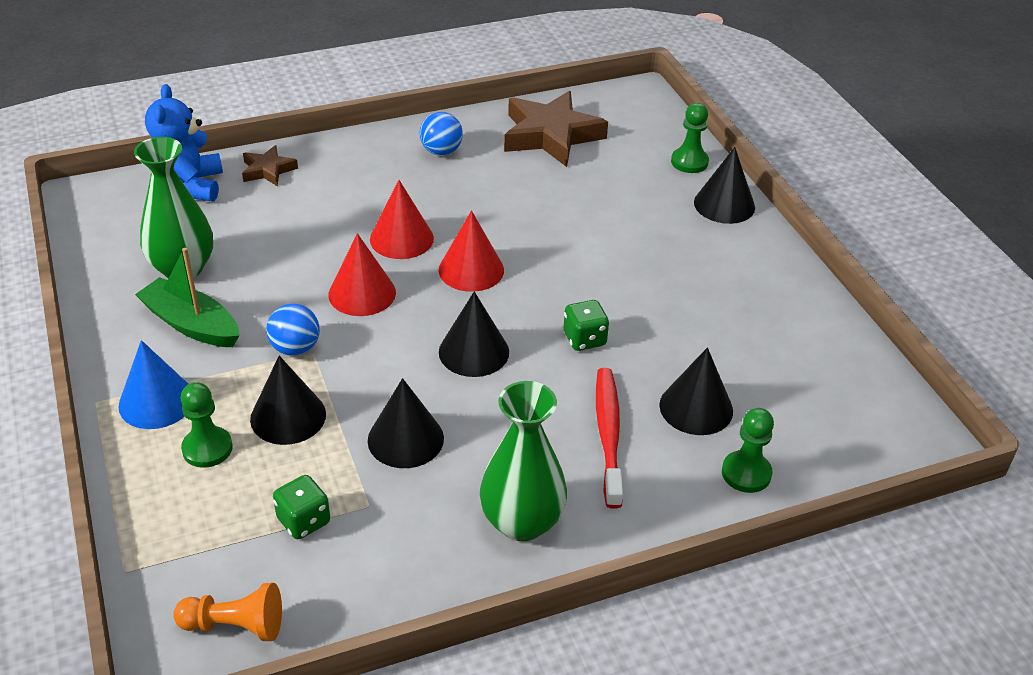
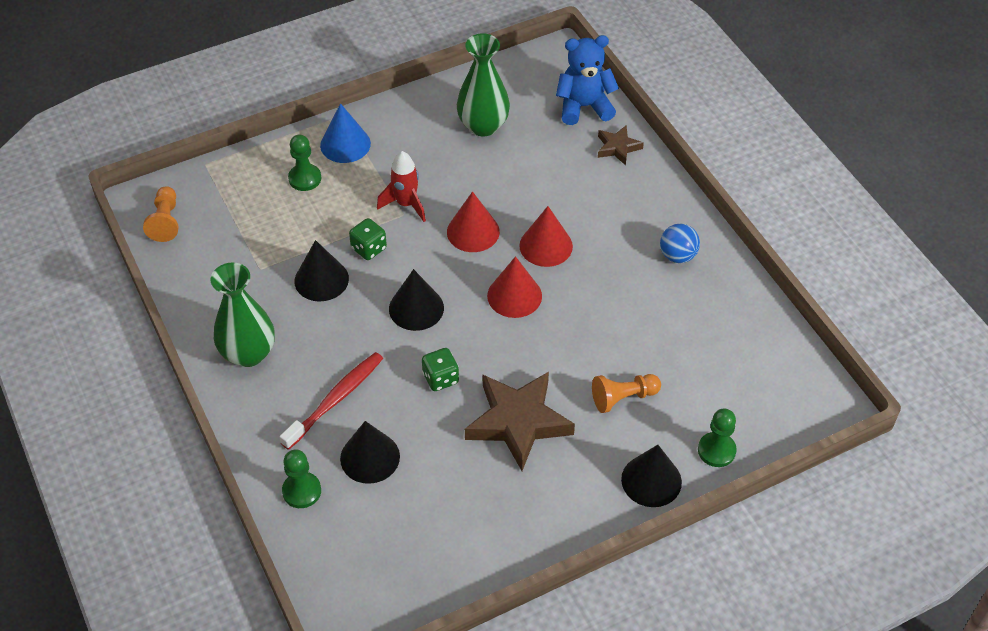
camera: 85 degrees right, 10 degrees up
(191, 324) = (423, 144): green boat -> none
(288, 416) = (337, 213): black cone -> none
(295, 348) = (406, 204): blue ball -> red rocket
(304, 521) = (245, 238): green dice -> green dice (369, 248)
(551, 135) = (729, 334): brown star -> brown star (518, 422)
(608, 434) = (335, 399): red toothbrush -> red toothbrush turned 45 degrees counterclockwise
(623, 209) = (623, 398): none -> orange pawn

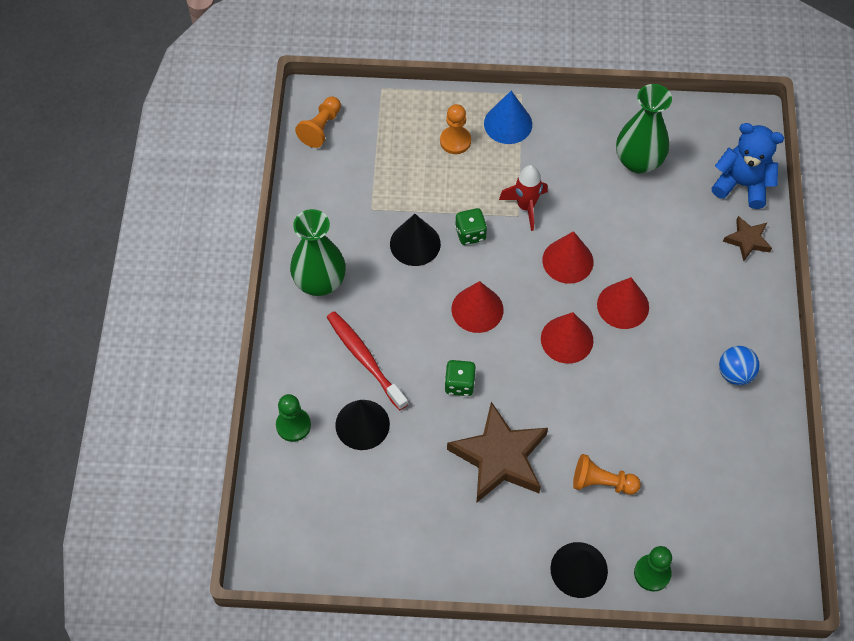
camera: 30 degrees right, 10 degrees up
(305, 178) = (455, 141): green pawn -> orange pawn
(335, 399) = (364, 359): red toothbrush -> red toothbrush turned 105 degrees counterclockwise
(416, 308) = (477, 309): black cone -> red cone

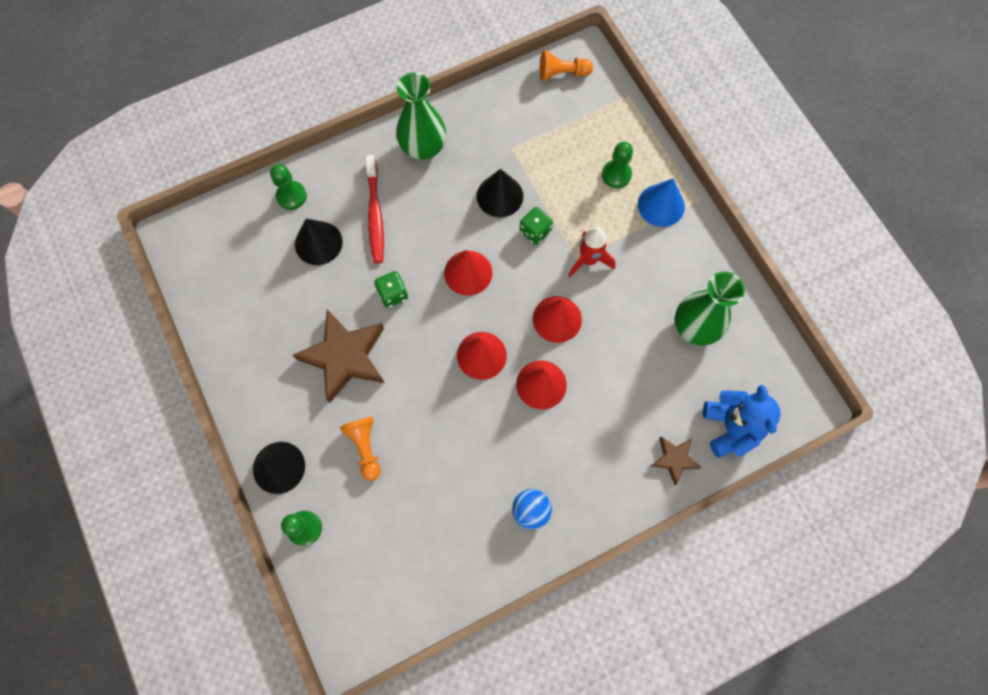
camera: 60 degrees right, 10 degrees up
(364, 359) = (375, 214): red toothbrush -> red toothbrush turned 150 degrees clockwise
(455, 141) = (616, 175): orange pawn -> green pawn

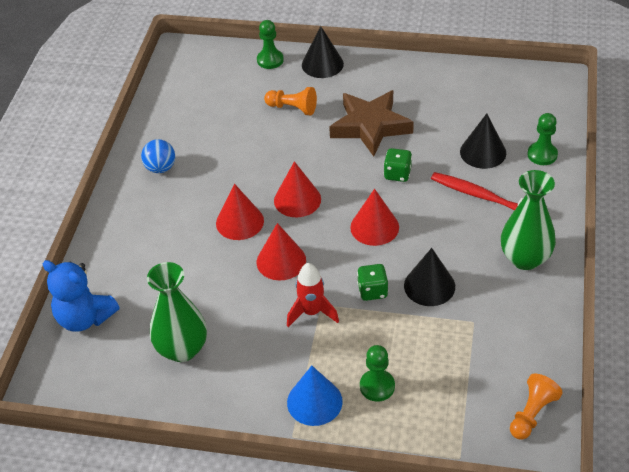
camera: 130 degrees right, 25 degrees down
(674, 459) = (103, 267): brown star -> none

